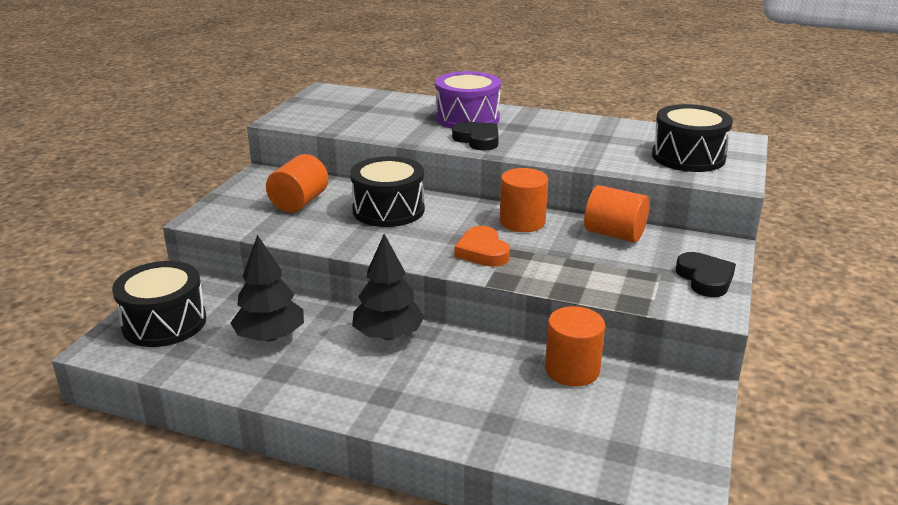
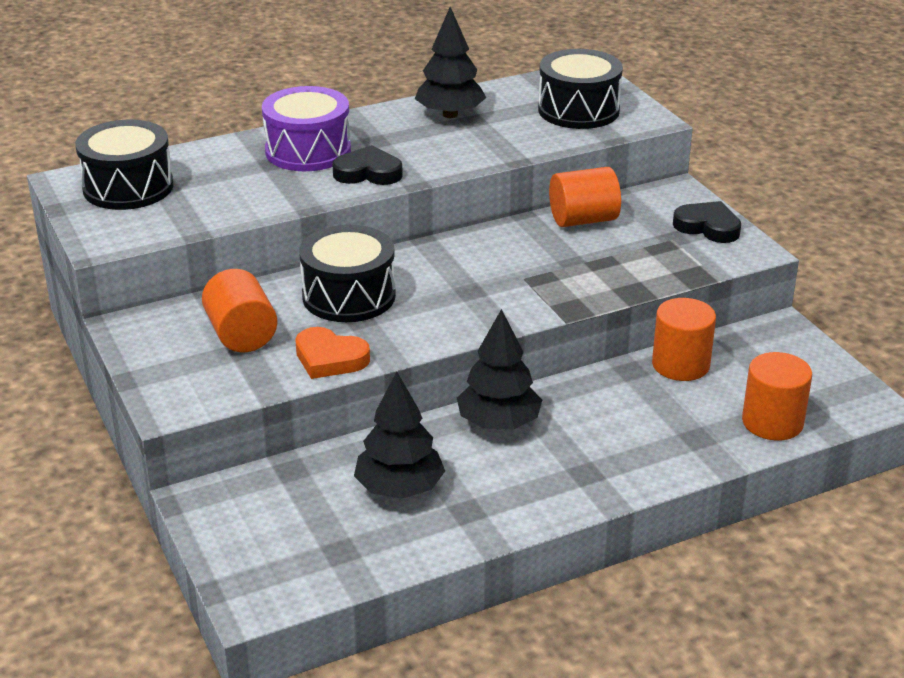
camera: 45 degrees left, 5 degrees up
(164, 323) = (270, 542): black drum -> black drum (128, 187)
(482, 251) = (509, 293): orange heart -> orange heart (330, 358)
(522, 222) = (491, 246): orange cylinder -> orange cylinder (772, 422)
(591, 130) = (450, 114): none -> black tree

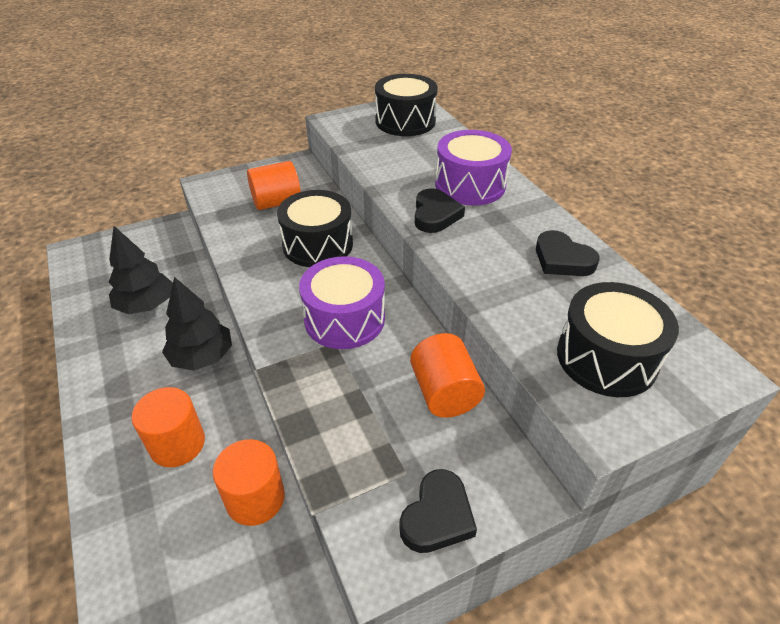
camera: 90 degrees right, 10 degrees up
(330, 358) = (238, 239): orange heart -> none
(450, 114) = (562, 259): black tree -> black heart
(487, 273) = (344, 319): none -> purple drum
(772, 422) = (137, 576): orange cylinder -> orange cylinder (177, 444)

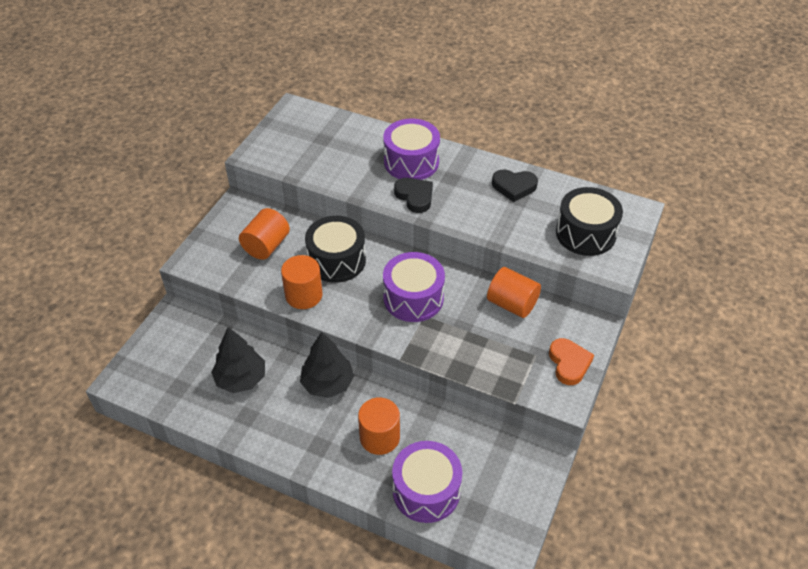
camera: 40 degrees left, 5 degrees up
(144, 542) = (426, 491): none -> purple drum
(255, 498) = (457, 430): orange cylinder -> orange cylinder (303, 295)
(405, 121) = (308, 129): black drum -> none
(437, 516) = (569, 363): black heart -> orange heart

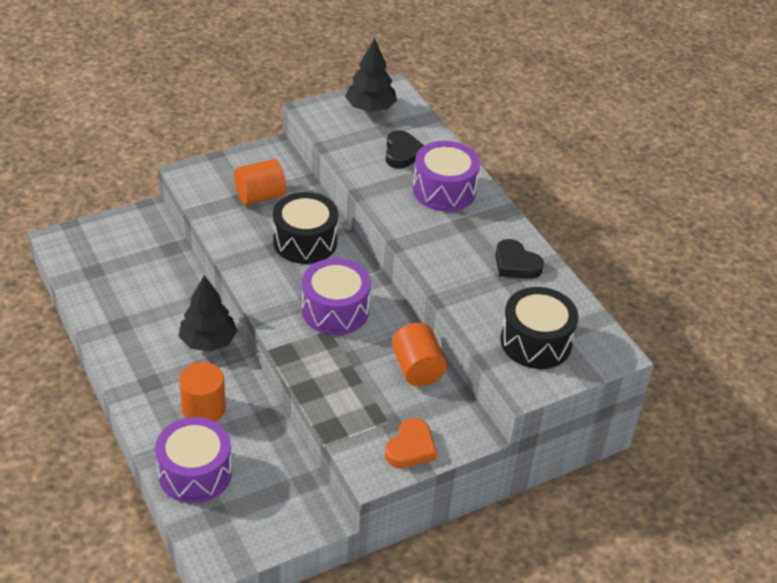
camera: 35 degrees right, 5 degrees down
(241, 379) = (146, 294): black tree -> black tree (370, 108)
(303, 295) = (247, 252): orange cylinder -> none
(415, 196) = (412, 220): black heart -> black heart (402, 153)

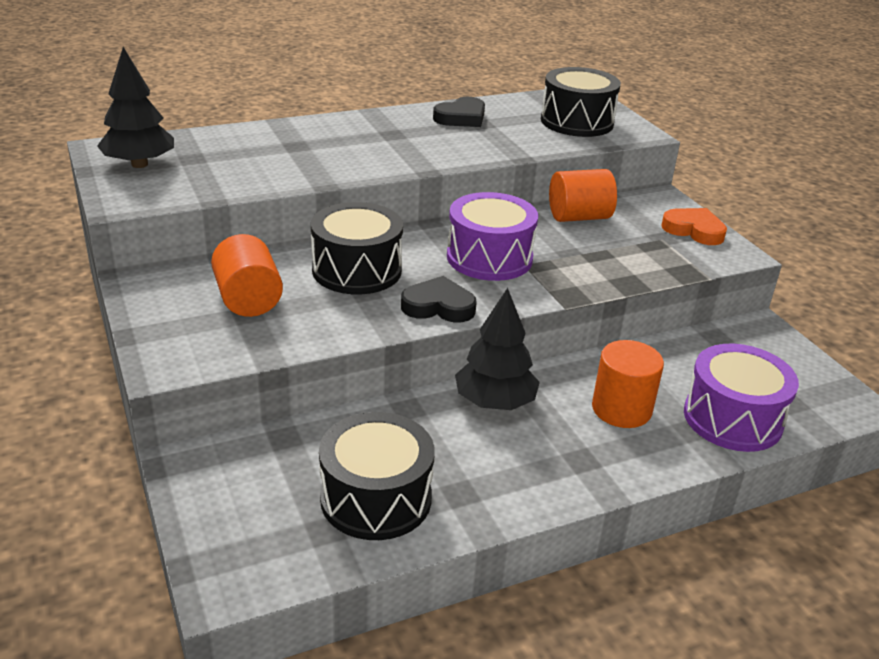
camera: 85 degrees left, 10 degrees down
(117, 289) = (376, 498): none -> black drum
(402, 153) = (249, 153): black heart -> black heart (438, 306)
(444, 190) = (330, 138): purple drum -> none

